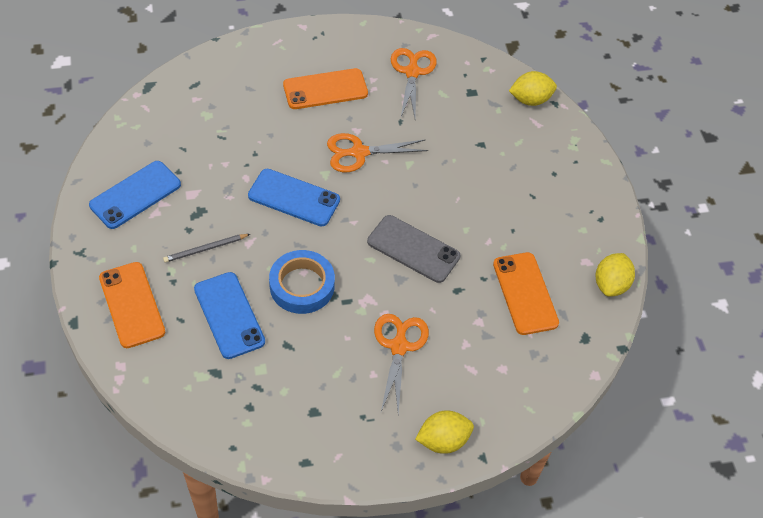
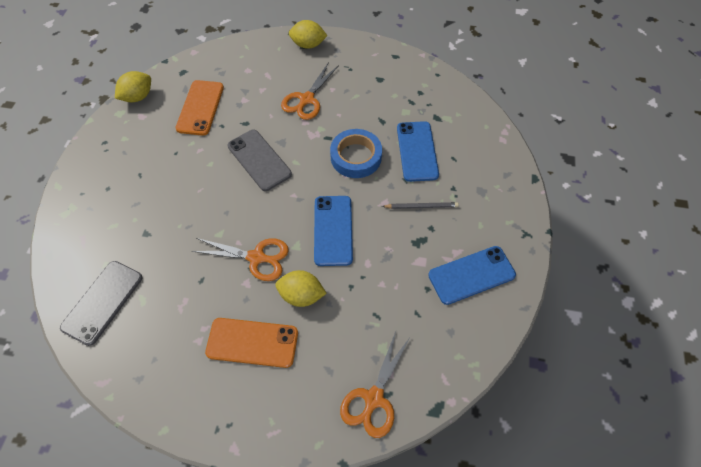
camera: 155 degrees left, 5 degrees up
(132, 305) = (488, 179): orange phone -> none
(294, 198) = (333, 230): blue phone -> blue phone turned 45 degrees clockwise
(412, 72) = (154, 336): orange scissors -> orange scissors (374, 398)
(475, 83) = (102, 302): none -> grey phone
(530, 100) = (68, 265): yellow lemon -> yellow lemon (301, 295)

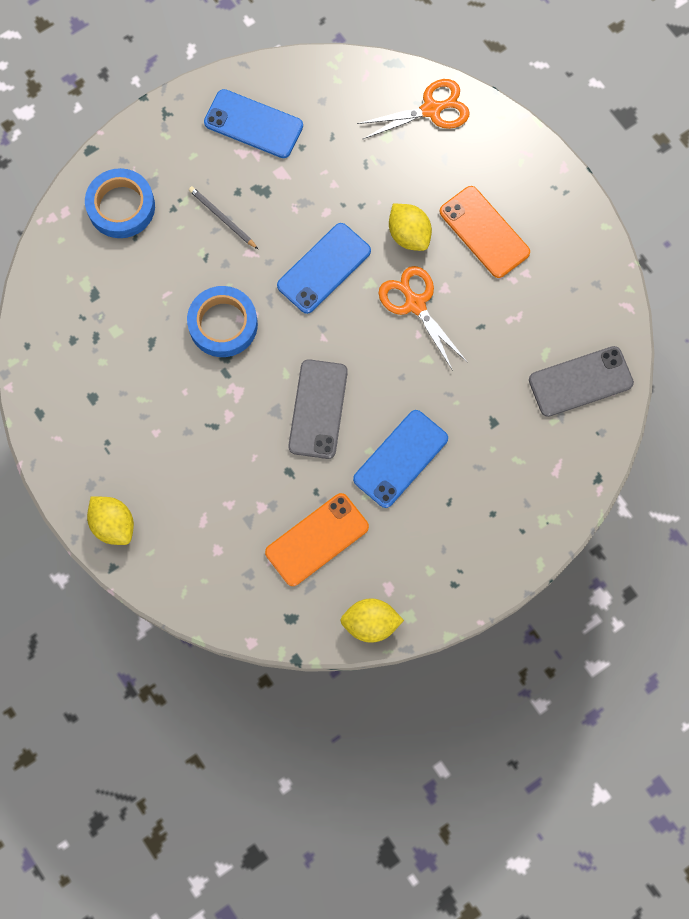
camera: 135 degrees left, 15 degrees up
(307, 99) = (196, 443): orange scissors -> none
(417, 151) = (159, 275): blue phone -> blue phone (400, 458)
(480, 165) = (121, 207): none -> blue tape

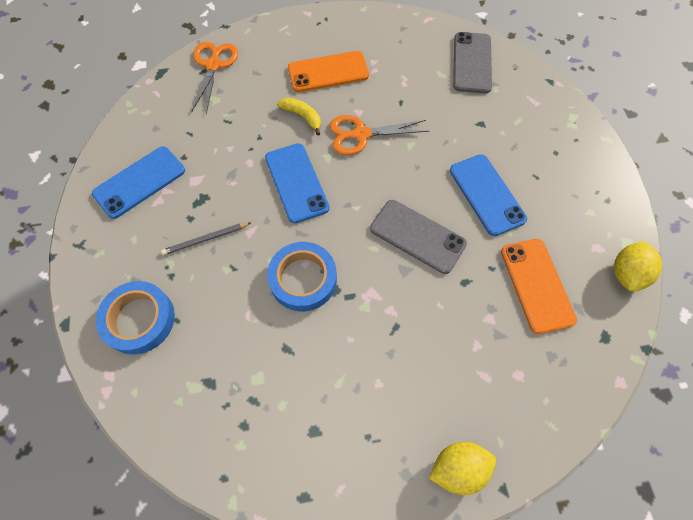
camera: 65 degrees left, 10 degrees down
(409, 235) = (302, 116): yellow lemon -> yellow banana

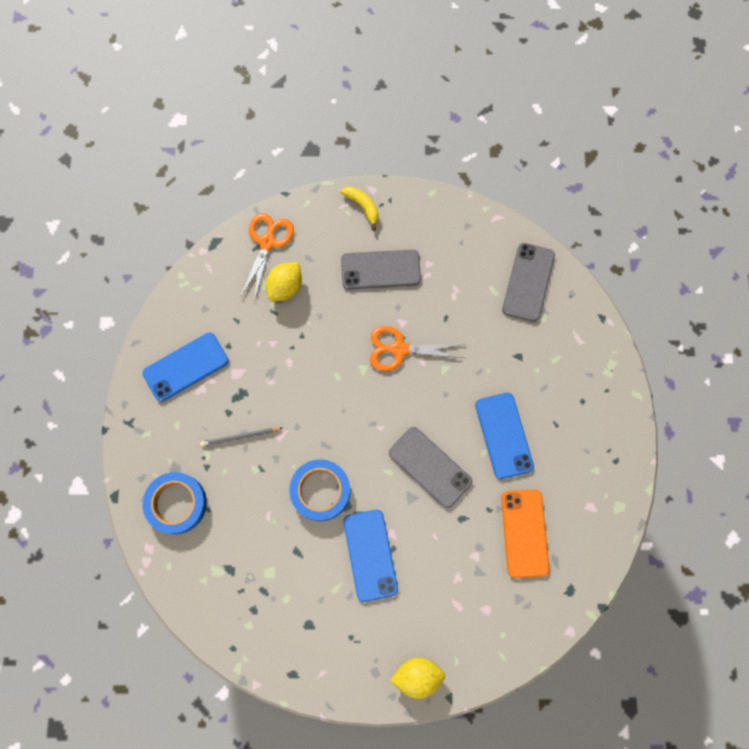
camera: 10 degrees right, 10 degrees up
(296, 183) = (329, 392): blue phone -> blue phone (370, 555)
(302, 116) = (347, 319): yellow banana -> yellow banana (363, 207)
(328, 72) = (380, 269): orange phone -> grey phone
(626, 273) = (608, 536): yellow lemon -> yellow lemon (285, 287)

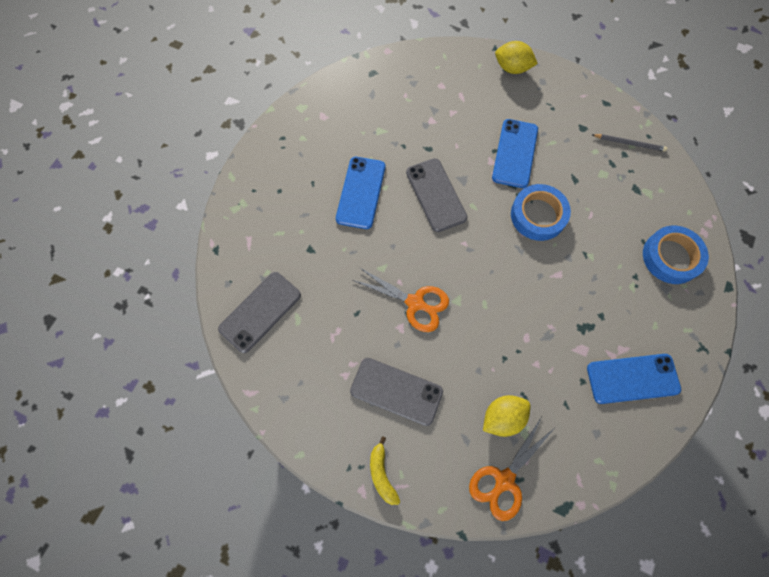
camera: 155 degrees left, 5 degrees down
(240, 437) = (596, 289): grey pencil -> grey pencil (629, 143)
(524, 533) = (384, 120): orange phone -> none

